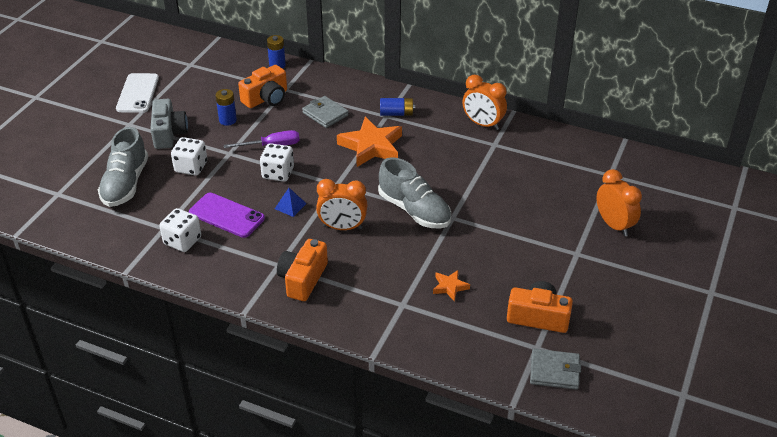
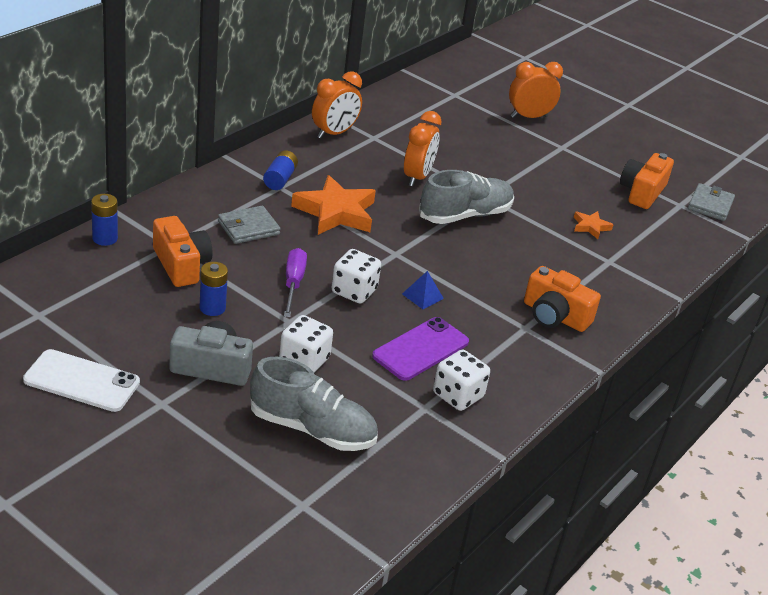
camera: 80 degrees left, 5 degrees down
(342, 227) = (476, 268): orange clock -> orange clock (417, 177)

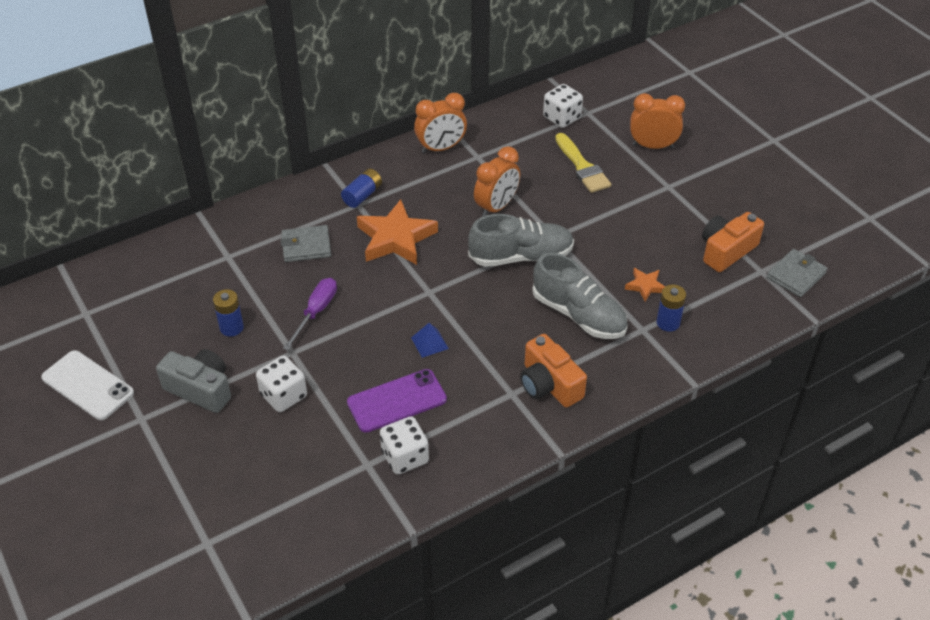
camera: 25 degrees right, 10 degrees up
(105, 238) = (176, 242): blue battery -> blue battery (668, 323)
(181, 265) = (227, 278): orange camera -> none
(312, 429) = (254, 468): grey shoe -> grey shoe (578, 315)
(354, 291) = (367, 328): white dice -> white dice (562, 118)
(476, 138) = (582, 167): none -> yellow brush

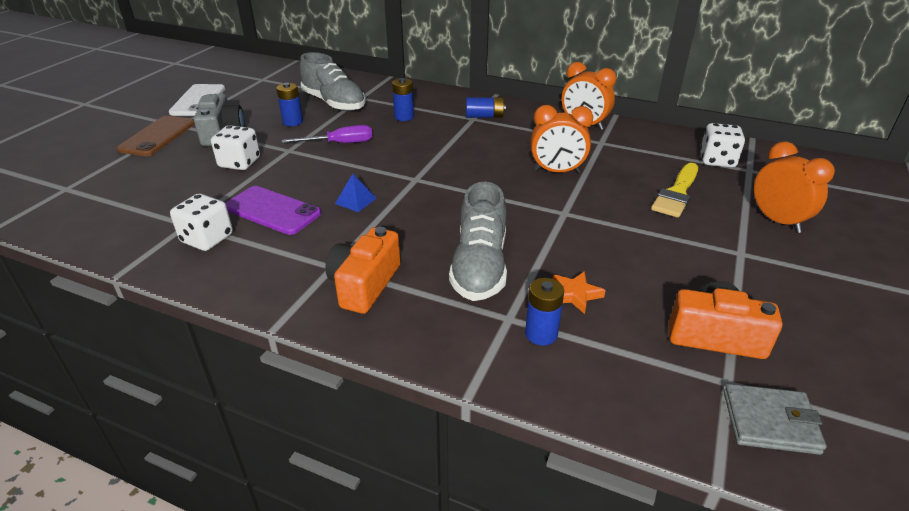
camera: 55 degrees right, 10 degrees down
(152, 443) = (157, 136): none -> brown phone
(306, 246) = (404, 117): grey wallet -> blue battery
(396, 238) = (457, 144): orange star -> none
(521, 256) = (514, 205): grey shoe -> grey shoe (334, 103)

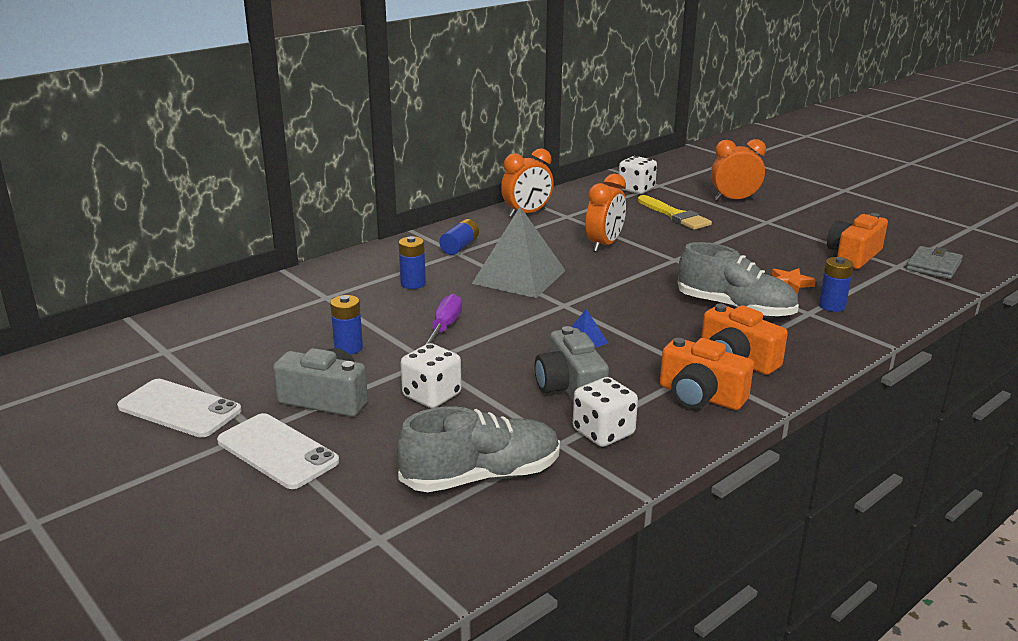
camera: 65 degrees left, 10 degrees down
(157, 136) = (277, 451): brown phone -> white phone
(272, 211) = (570, 388): purple phone -> grey camera
(283, 275) = (700, 396): none -> orange camera
(334, 103) = (323, 315): grey shoe -> grey shoe (481, 476)
(451, 150) = (519, 277): none -> grey pyramid

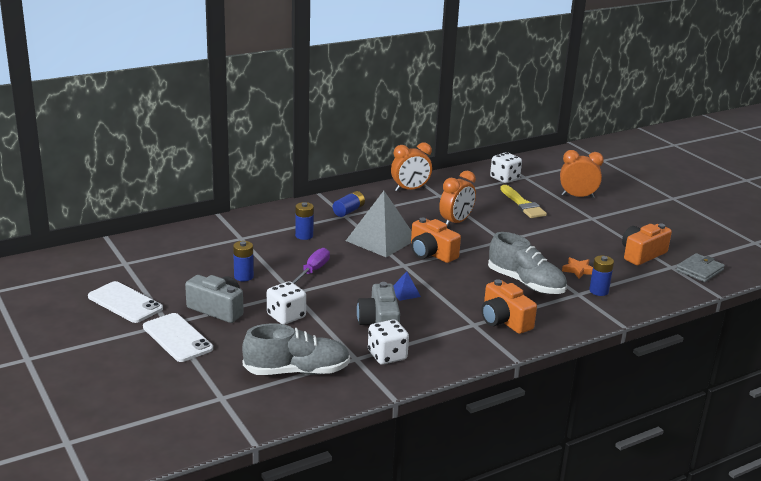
camera: 10 degrees right, 0 degrees up
(700, 396) = (465, 341): orange camera -> orange camera (431, 253)

